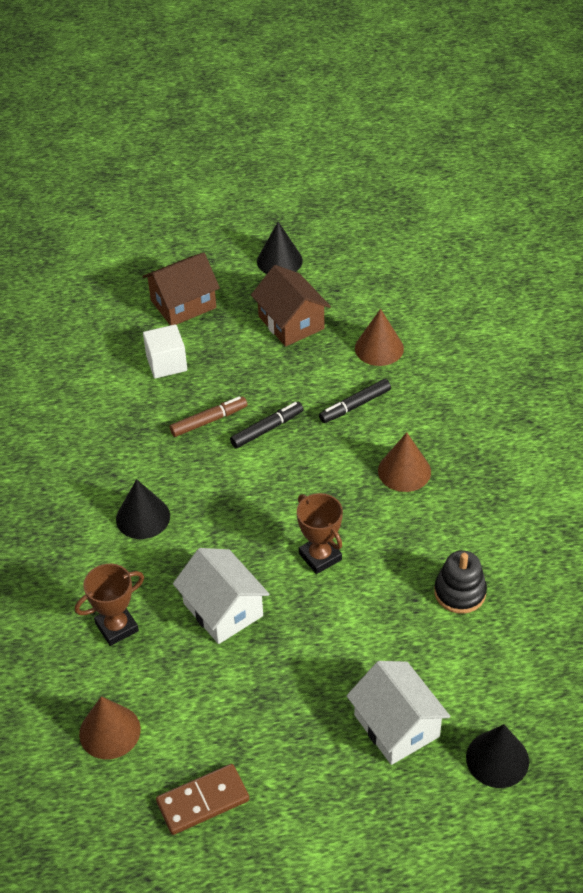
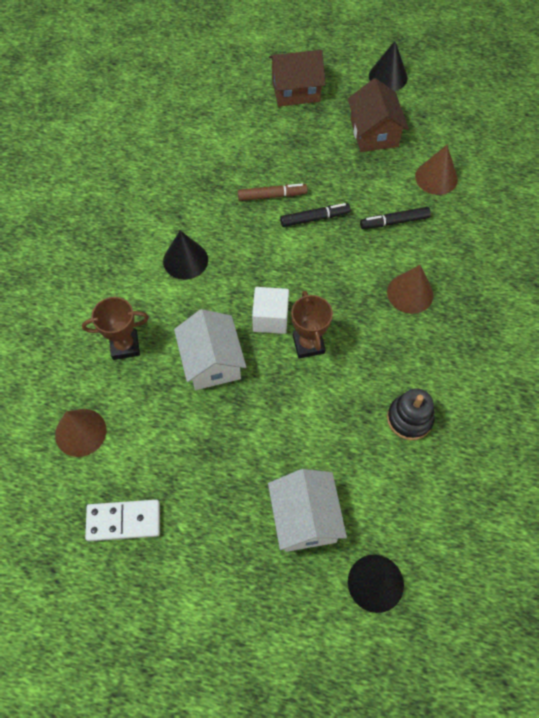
camera: 20 degrees right, 15 degrees up
(166, 363) = (261, 136): white cube -> white cube (270, 318)
(203, 801) = (123, 521): brown domino -> white domino

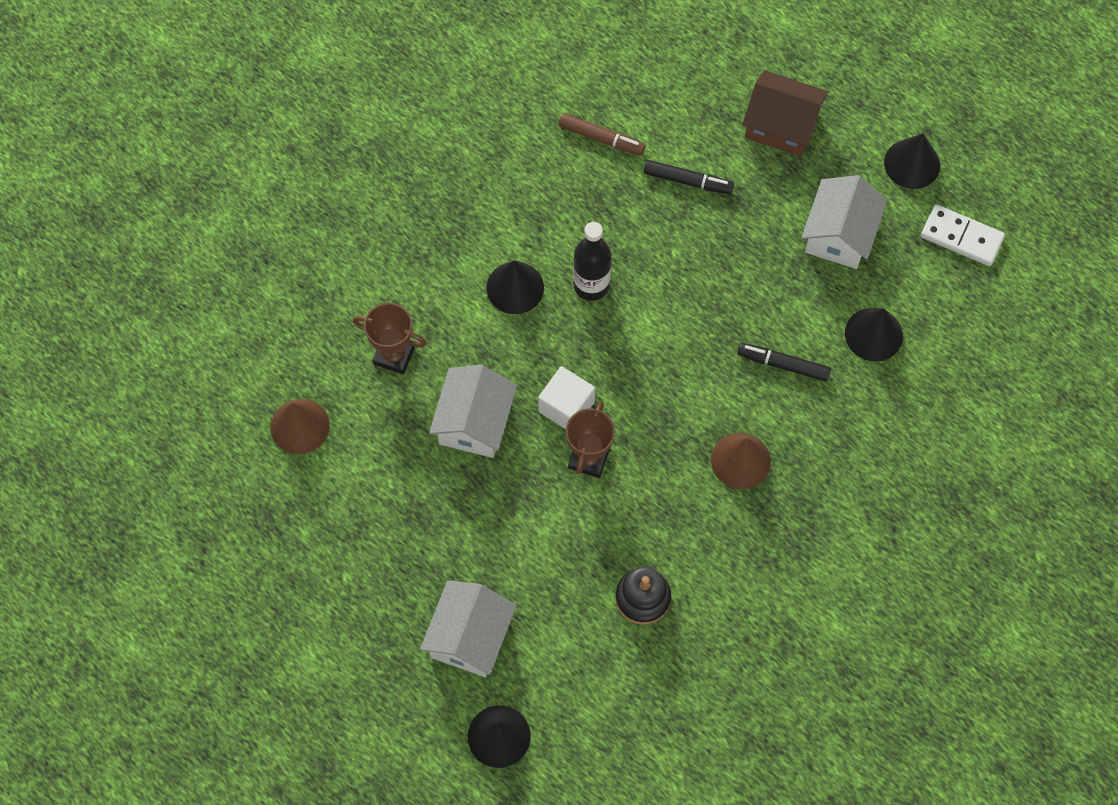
camera: 30 degrees right, 5 degrees up
(123, 521) = (294, 540): white domino -> white domino (961, 237)
(237, 234) = (591, 285): none -> black bottle
(272, 196) = (661, 257): brown marker -> brown marker (601, 138)
(314, 218) = (692, 311): black marker -> black marker (687, 181)
(374, 133) = (839, 235): brown house -> white house
(436, 178) = (873, 334): brown cone -> black cone

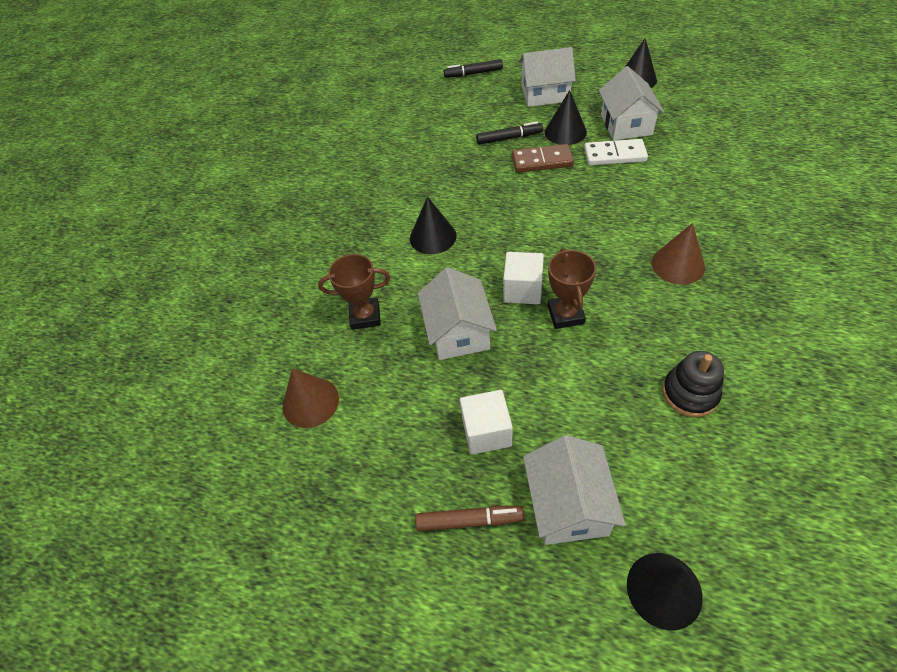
camera: 20 degrees left, 15 degrees down
(441, 539) = (486, 432): none -> white cube
(591, 285) = (486, 213): black bottle -> none
(601, 138) = (437, 141): brown marker -> brown marker (469, 521)
(701, 240) = (542, 161): none -> brown domino
(781, 125) = (545, 94): brown house -> white house
(783, 364) = (654, 199): black marker -> black marker (473, 73)
(873, 334) = (695, 160): black cone -> black cone (565, 132)
(961, 237) = (699, 97): white domino -> white domino (614, 155)

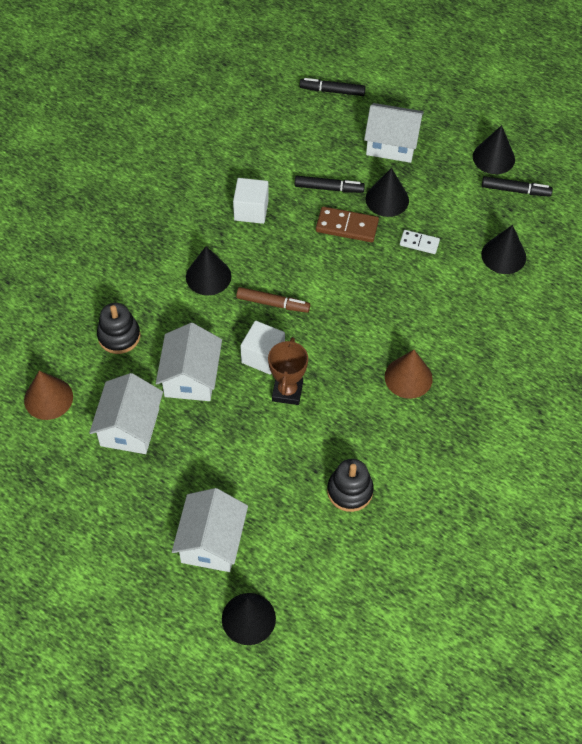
camera: 10 degrees right, 5 degrees up
(365, 316) = (119, 336): brown trophy -> black stacking toy
(469, 521) = (134, 529): brown marker -> brown marker (273, 304)
(486, 432) = (176, 468): white cube -> white cube (251, 210)
(614, 155) = (419, 243): white domino -> white domino, size x0.63
(626, 124) = (450, 210): white house -> white house (130, 427)
(671, 96) = (515, 190): none -> black marker
(695, 143) = (503, 255): none -> black cone

